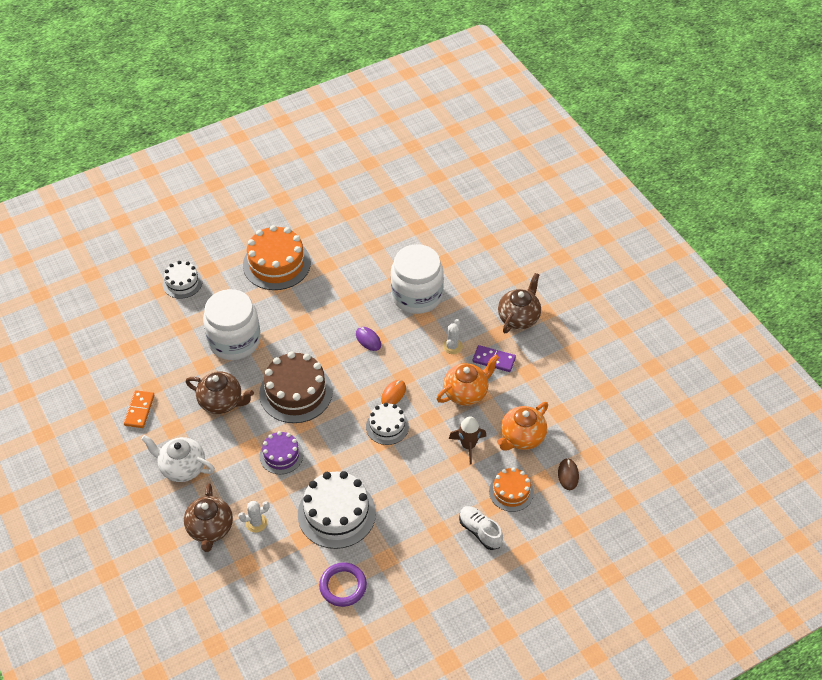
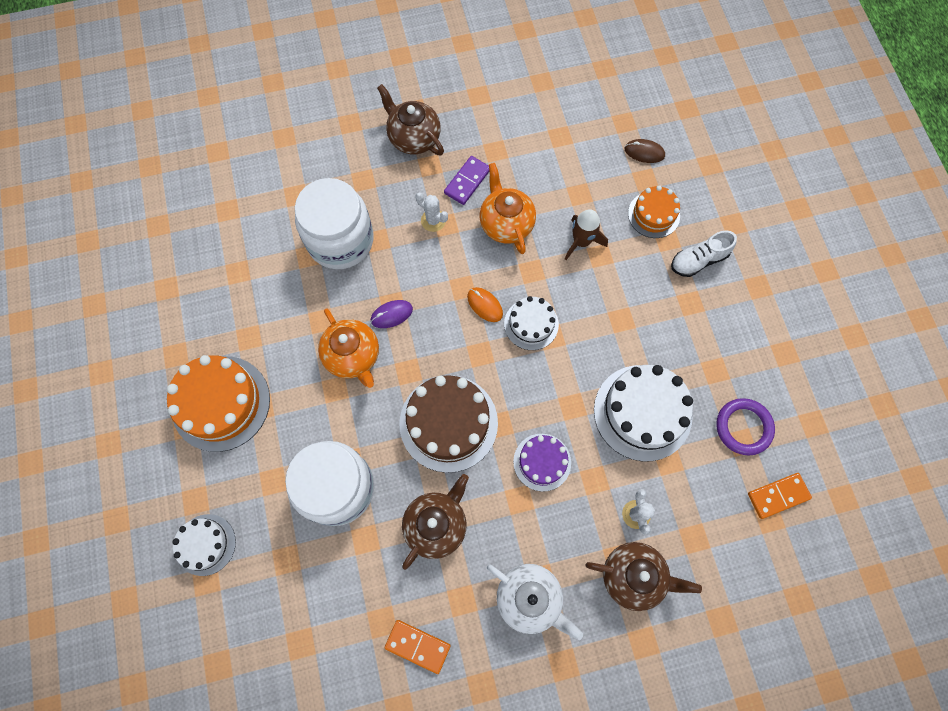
camera: 75 degrees left, 20 degrees up
(182, 468) = (529, 599): white teapot -> white teapot turned 90 degrees counterclockwise
(293, 619) = (778, 496): none -> orange domino
(521, 437) = (584, 183): orange teapot -> orange teapot (353, 356)

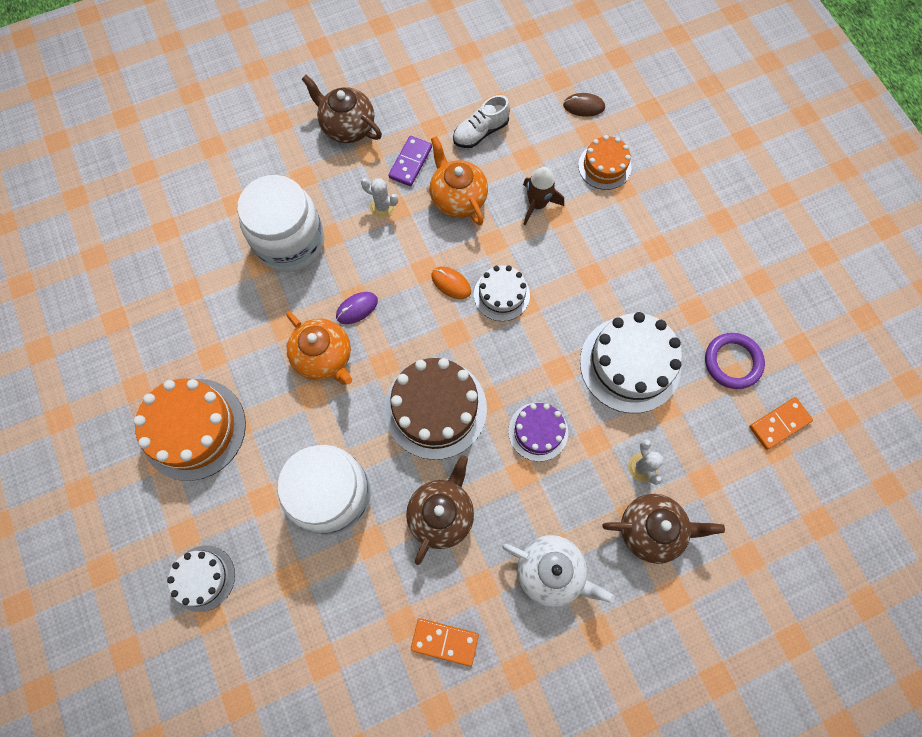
camera: 10 degrees left, 0 degrees up
(698, 260) = (657, 204): white shoe -> white shoe (480, 132)

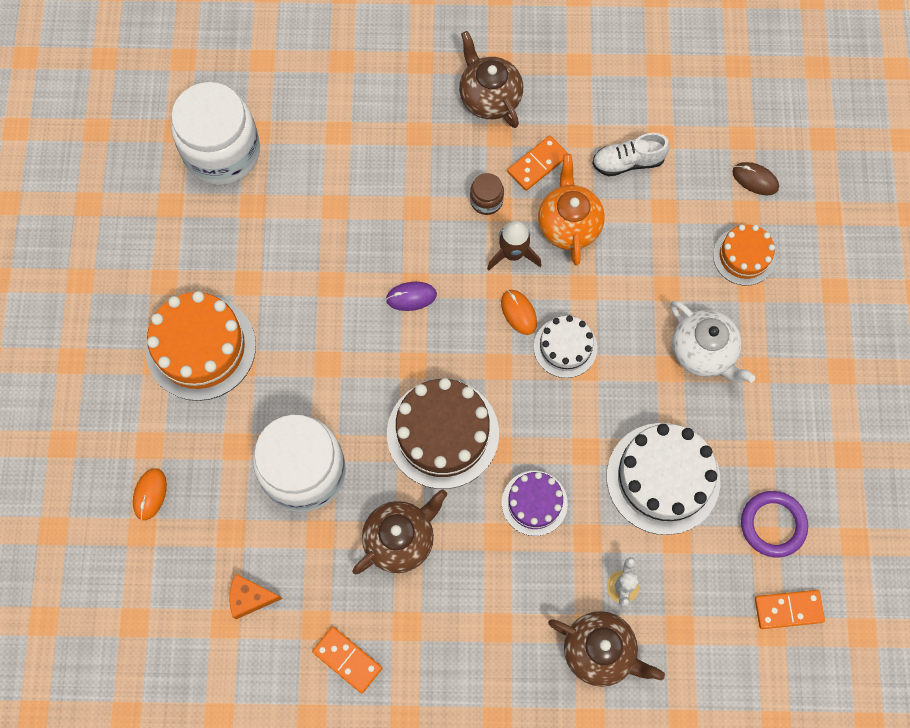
camera: 25 degrees right, 0 degrees up
(203, 578) = (150, 494): white cake -> orange mouse
(290, 242) = (375, 198): white jar -> white jar (222, 152)
(324, 357) = (356, 333): orange teapot -> none
(334, 628) = (250, 598): none -> orange cheese
(382, 207) = (486, 200): white cactus -> brown jar
(410, 162) = (537, 164): purple domino -> orange domino
(537, 204) = (650, 267): brown rocket -> brown rocket (513, 253)
(551, 572) = (480, 644): white teapot -> white teapot (703, 352)

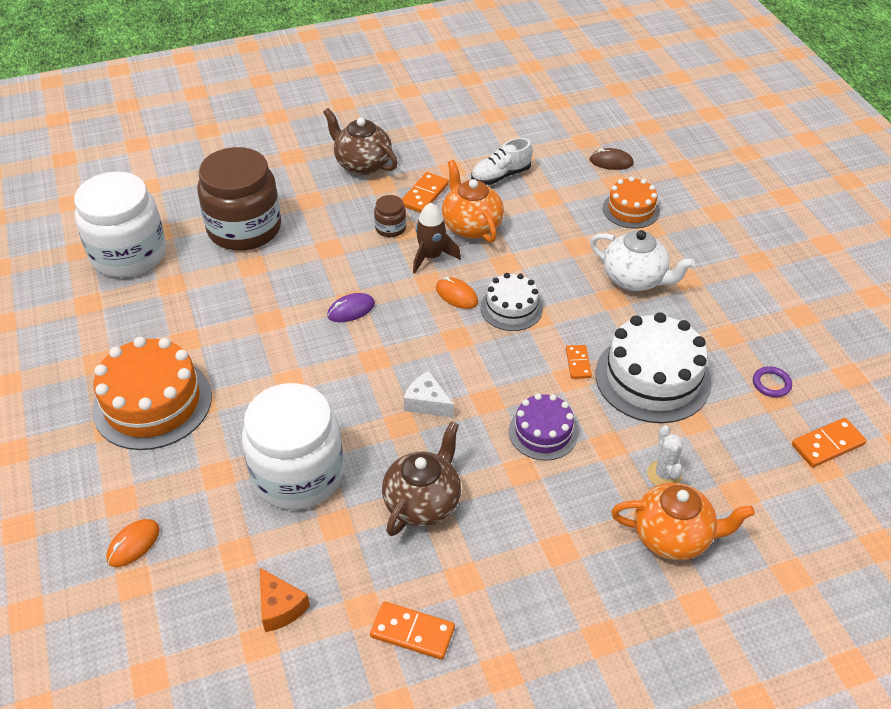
camera: 20 degrees left, 25 degrees down
(150, 494) = (133, 544): orange mouse -> orange mouse turned 45 degrees clockwise
(250, 598) = (280, 607): orange cheese -> orange cheese turned 105 degrees counterclockwise
(342, 153) = (244, 228): none -> brown jar
(443, 433) = (427, 403): brown cake -> white cheese
(600, 436) = (578, 363): none -> orange domino
(600, 651) = (673, 537): brown teapot -> orange teapot
(773, 525) = (771, 384): purple ring -> purple ring, size x0.58

